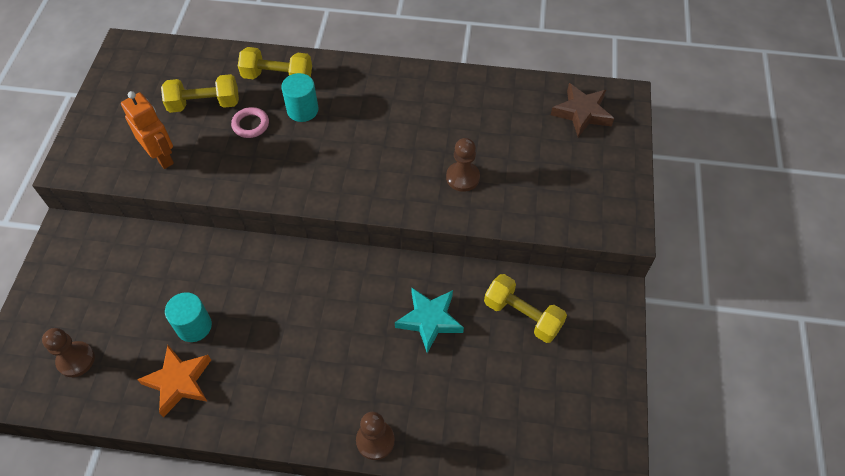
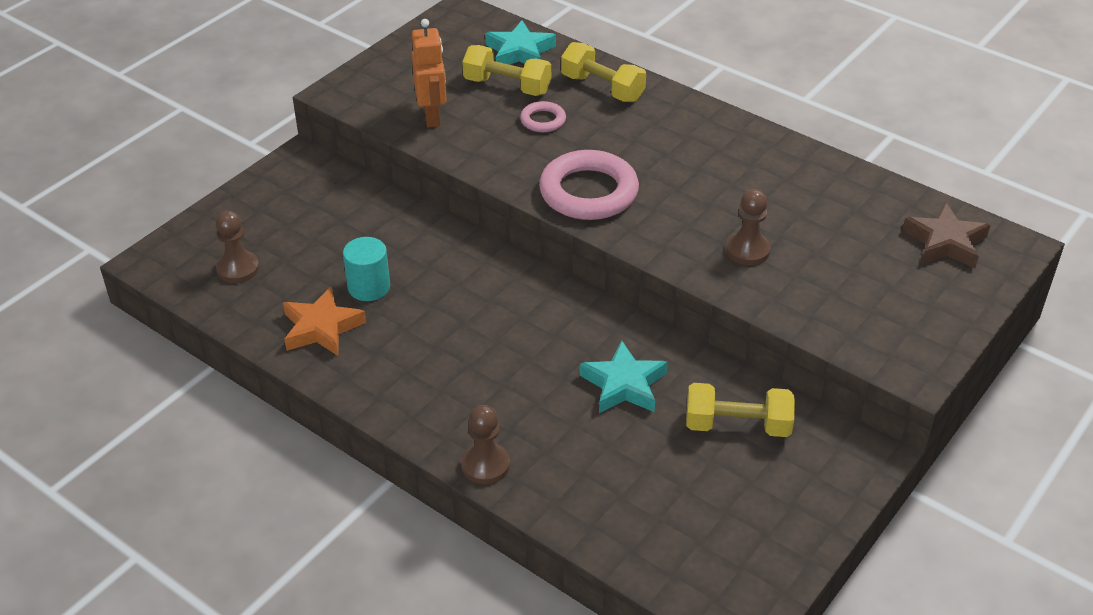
camera: 30 degrees right, 15 degrees down
(195, 68) = (520, 52): none -> turquoise star
(302, 110) = (608, 126): turquoise cylinder -> none
(323, 176) = (588, 192): none -> pink ring
(522, 315) = (737, 425): yellow dumbbell -> yellow dumbbell turned 60 degrees counterclockwise

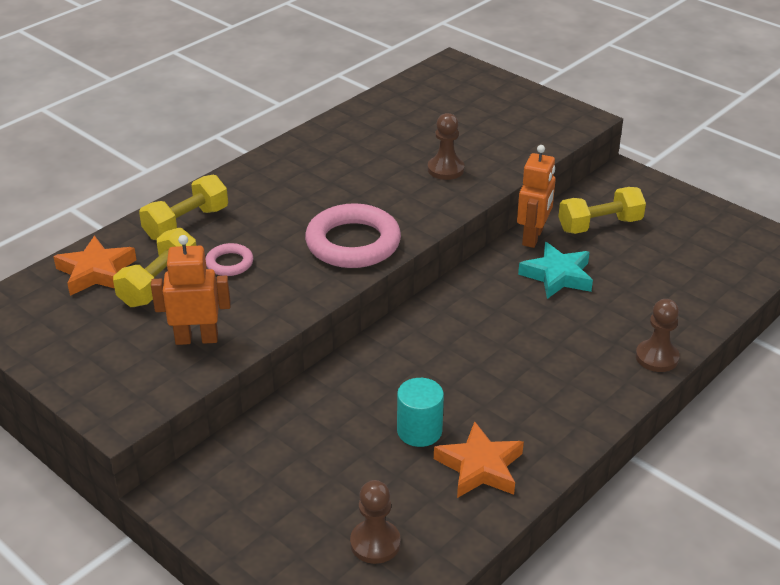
camera: 85 degrees left, 5 degrees down
(520, 52) = (96, 272): turquoise star -> orange star
(696, 364) = (533, 237): none -> orange robot
(737, 425) = (599, 225): yellow dumbbell -> yellow dumbbell turned 60 degrees clockwise
(945, 242) = (445, 87): brown star -> none

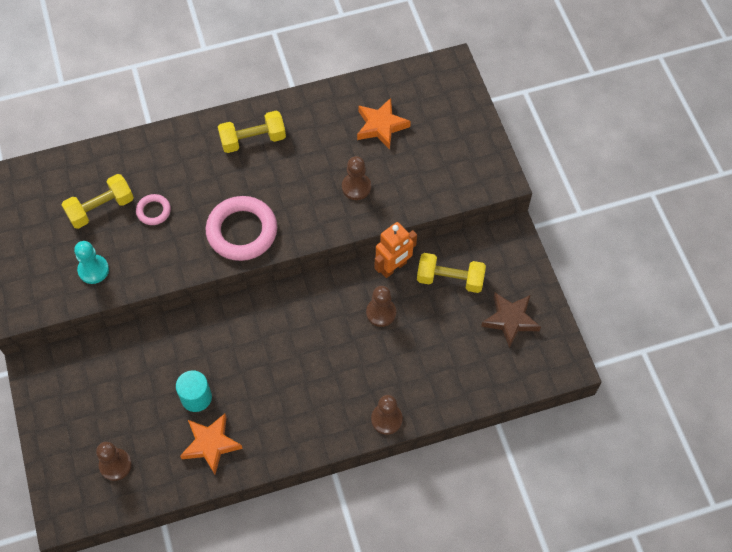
camera: 30 degrees right, 25 degrees up
(96, 272) = (71, 178): orange star -> orange star (381, 126)
(186, 223) = (151, 158): yellow dumbbell -> yellow dumbbell (253, 140)
(196, 339) = (93, 270): orange robot -> turquoise pawn
(557, 276) = (381, 313): turquoise star -> brown pawn
(692, 232) = (510, 320): none -> brown star

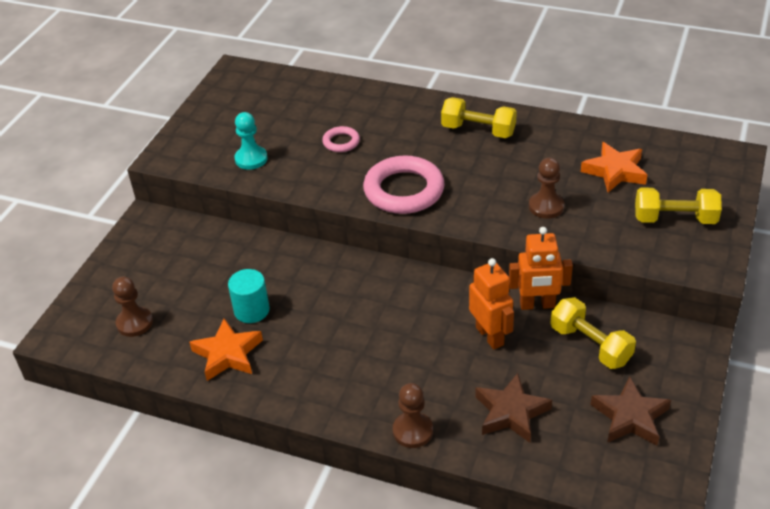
camera: 40 degrees right, 20 degrees down
(101, 208) = (300, 121): yellow dumbbell -> yellow dumbbell (675, 219)
(381, 313) = (490, 336): brown pawn -> orange robot
(437, 364) = (511, 412): none -> brown star

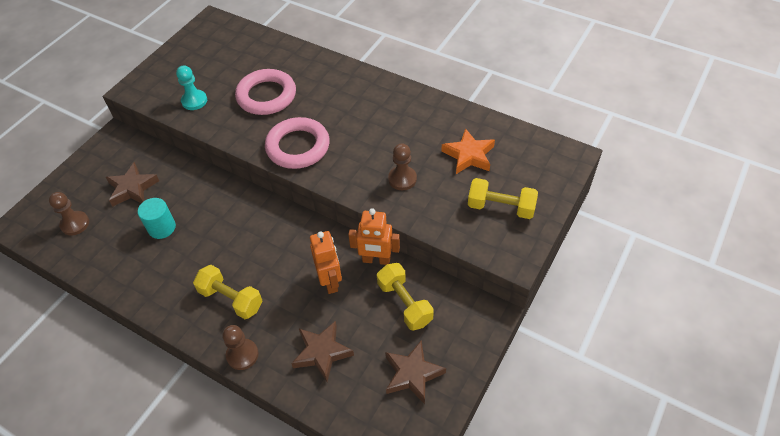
camera: 10 degrees right, 10 degrees up
(195, 273) = (132, 188): none -> brown star
(228, 354) = (131, 262): orange star -> none
(341, 142) = (266, 96): pink ring -> pink ring, size x2.04
(478, 130) = (375, 101): yellow dumbbell -> yellow dumbbell (231, 299)

